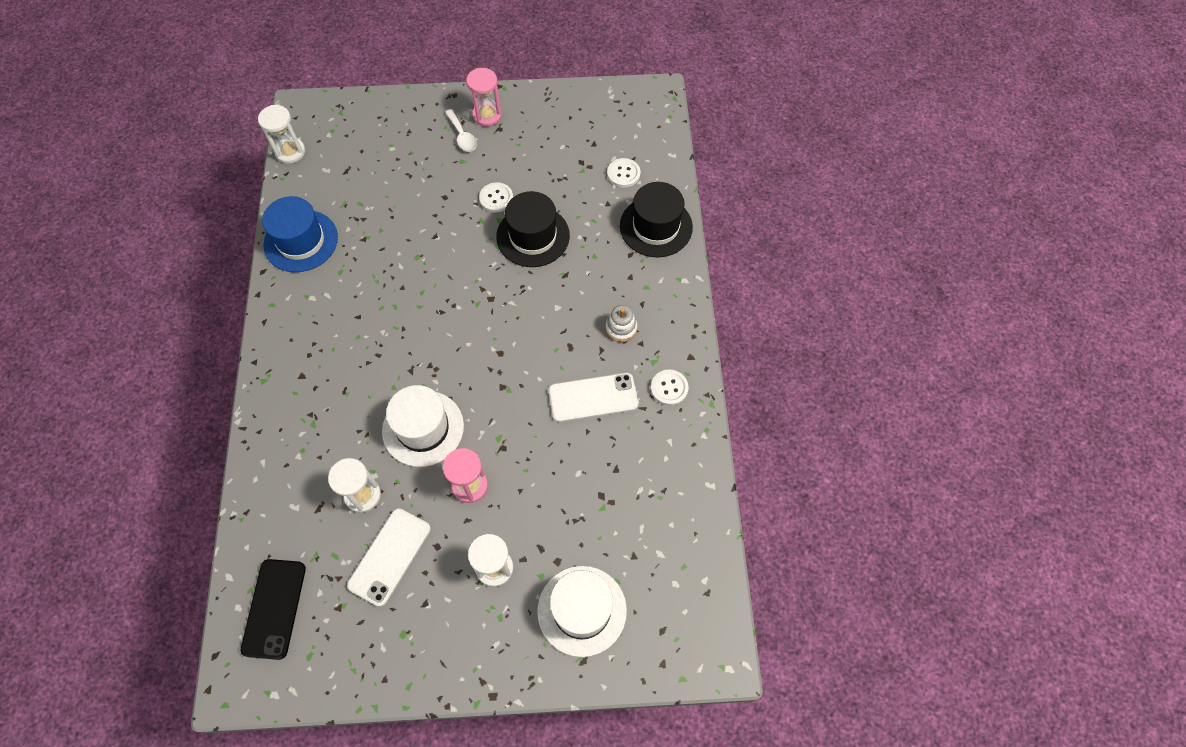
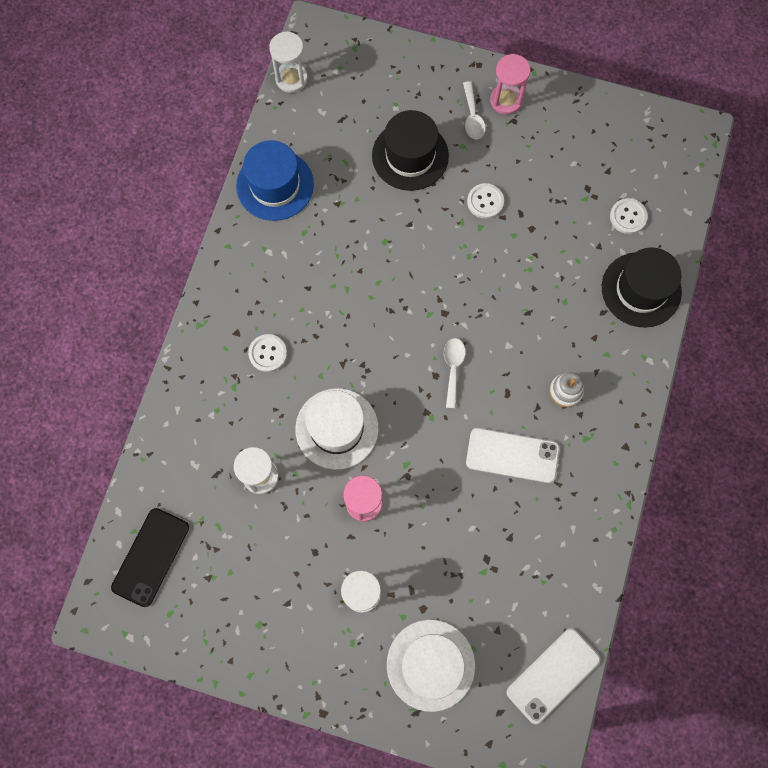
camera: 20 degrees right, 10 degrees up
(389, 556) = (268, 546): white phone -> white phone (553, 675)
(514, 342) = (453, 368): none -> white spoon
(533, 236) = (509, 257): black hat -> black hat (410, 156)
(669, 388) = (592, 472): white button -> white button (268, 353)

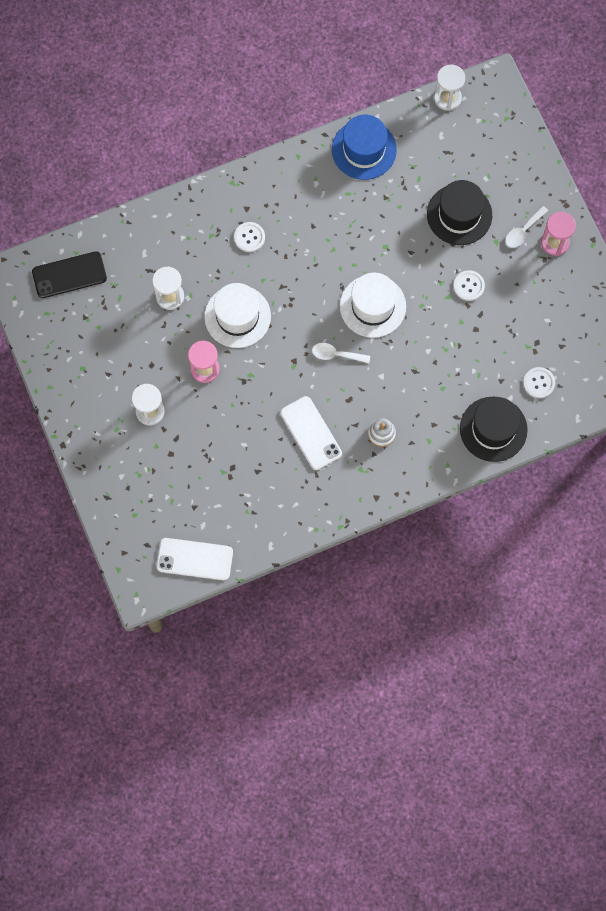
camera: 50 degrees right, 0 degrees up
(430, 665) = (141, 484): white hat -> white hat (372, 306)
(453, 368) = (336, 354): white spoon -> white spoon turned 135 degrees counterclockwise

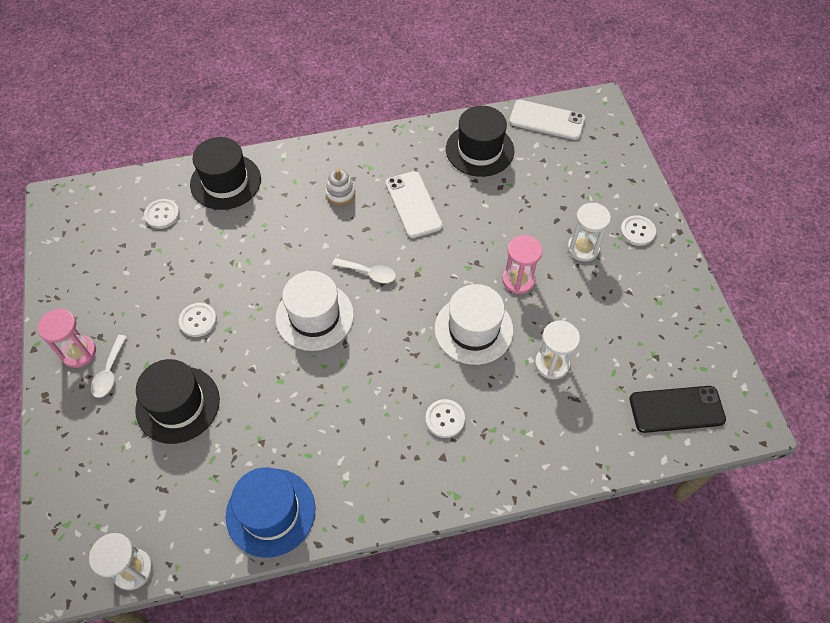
camera: 170 degrees left, 15 degrees down
(101, 438) = (637, 231): none -> white button
(257, 509) = (479, 150): none -> black hat
(523, 231) = (109, 372): white spoon -> white spoon turned 135 degrees clockwise

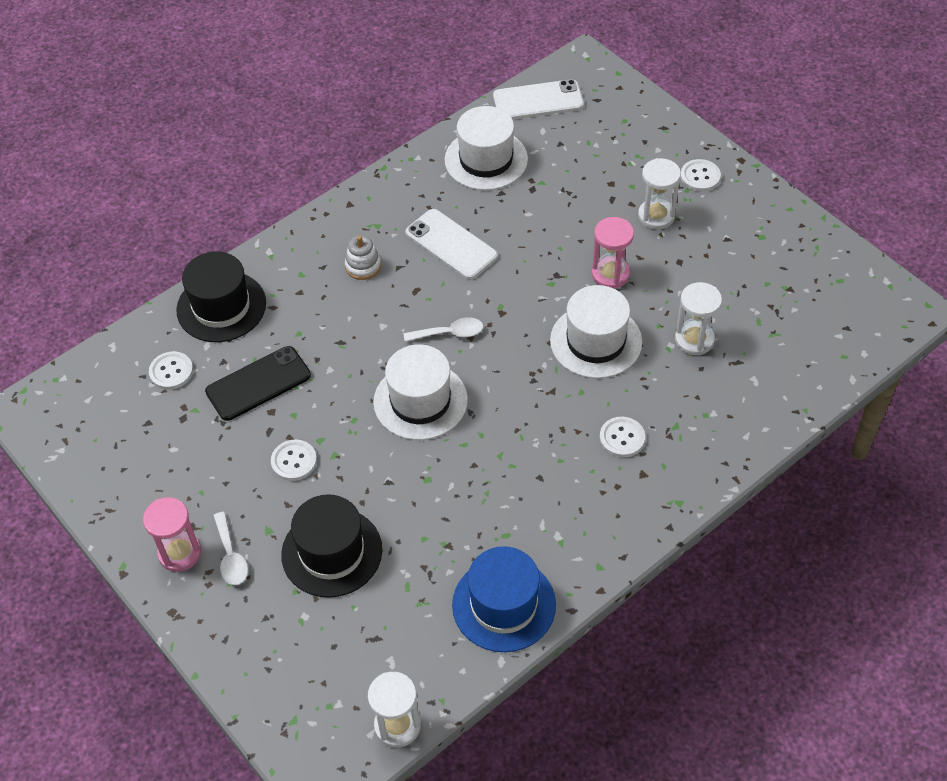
camera: 25 degrees left, 5 degrees down
(479, 150) = (486, 159): black hat -> white hat
(676, 409) = (837, 329): black phone -> black phone (258, 384)

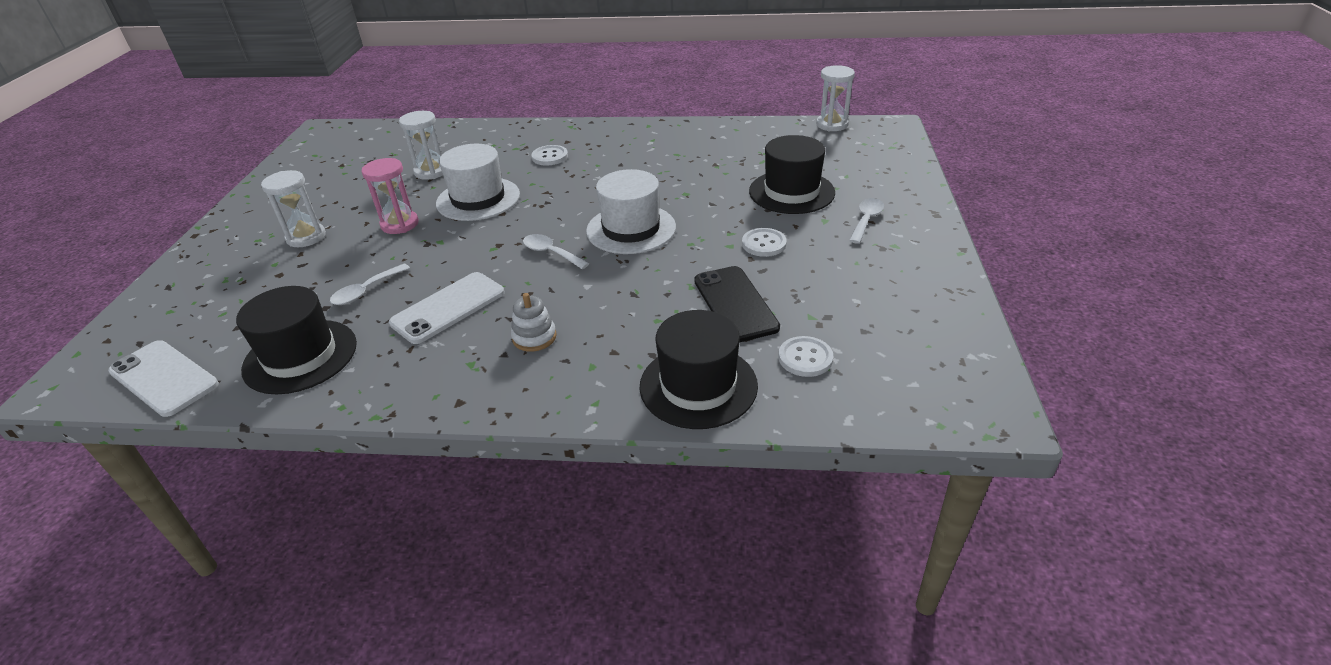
camera: 135 degrees left, 15 degrees down
(180, 553) = (905, 239): pink hourglass -> none
(258, 384) = (735, 304): black phone -> black phone turned 60 degrees clockwise
(451, 244) = (448, 308): white phone -> white phone turned 45 degrees clockwise
(486, 159) = (300, 356): white hat -> black hat
(504, 604) = (718, 134): blue hat -> none
(527, 216) = (366, 291): none -> white spoon
(700, 177) = (234, 241): white button -> none

